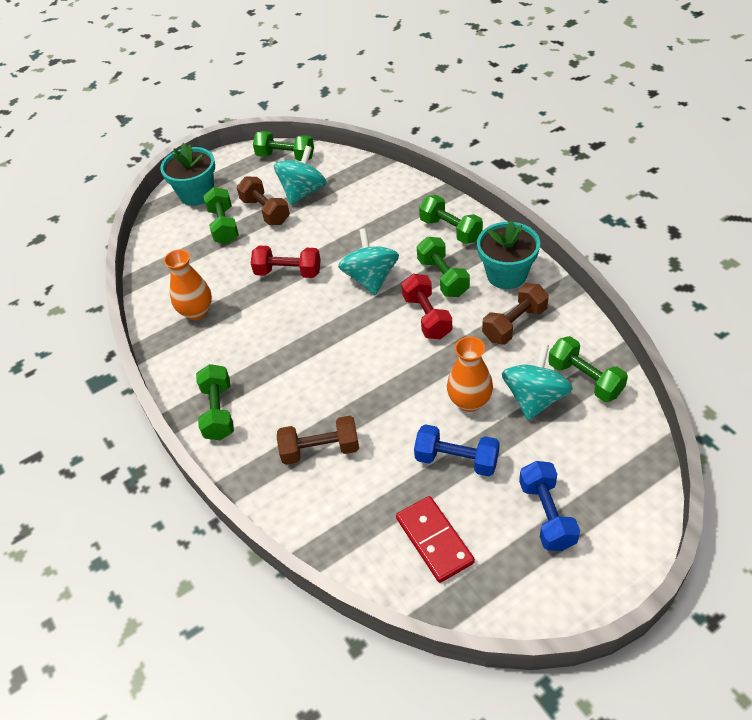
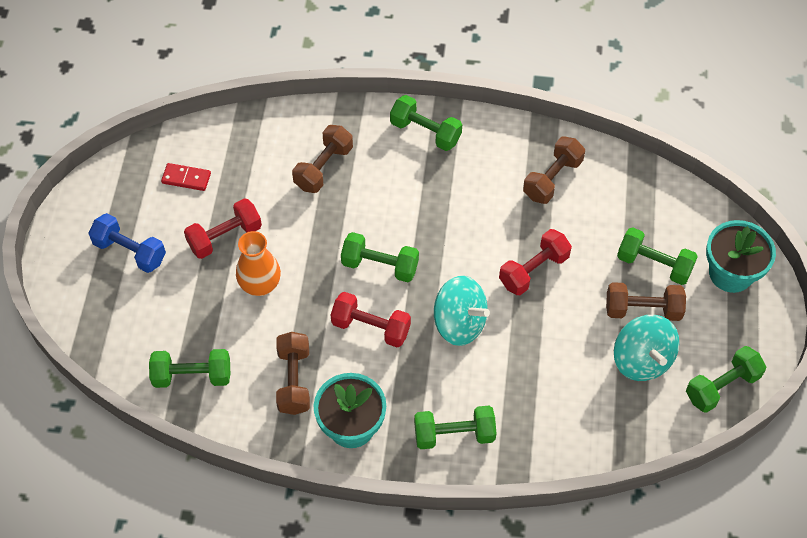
camera: 125 degrees right, 10 degrees up
(196, 312) = (552, 179): orange vase -> brown dumbbell
(434, 540) = (186, 178): red domino -> red domino, size x0.65
(443, 277) = (401, 376): green dumbbell -> green dumbbell (380, 265)
(456, 460) = (225, 237): blue dumbbell -> red dumbbell
(534, 398) = (215, 327): turquoise spinning top -> none

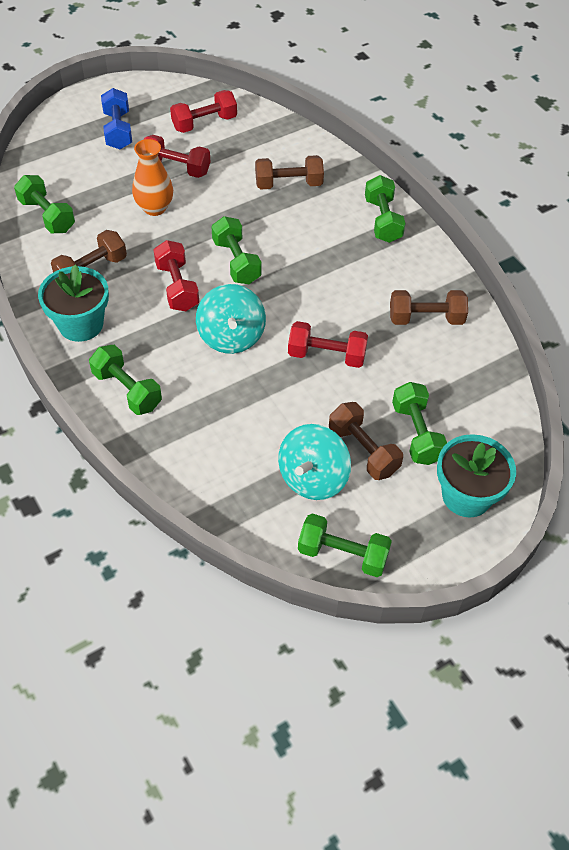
camera: 50 degrees right, 5 degrees down
(186, 178) = (204, 123): red domino -> red dumbbell

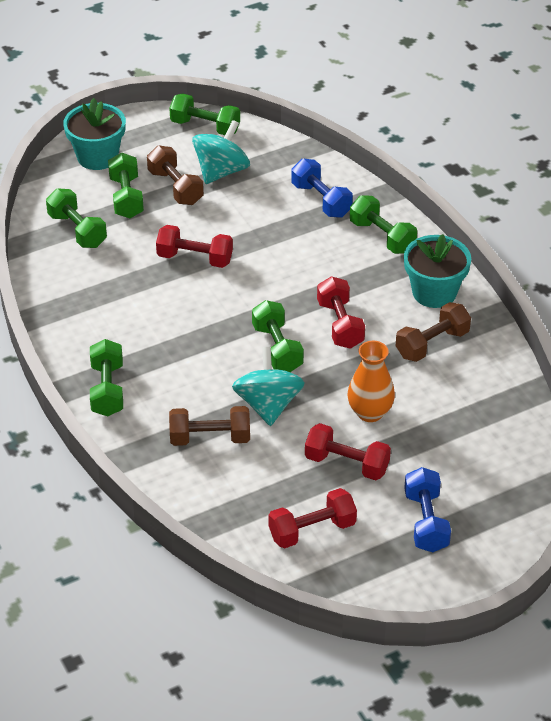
camera: 175 degrees left, 10 degrees down
(47, 216) = (493, 406): green dumbbell -> green dumbbell (77, 230)
(193, 438) = (321, 200): none -> blue dumbbell
(231, 336) = (285, 277): turquoise spinning top -> turquoise spinning top (268, 405)
(426, 319) = (90, 287): brown dumbbell -> none

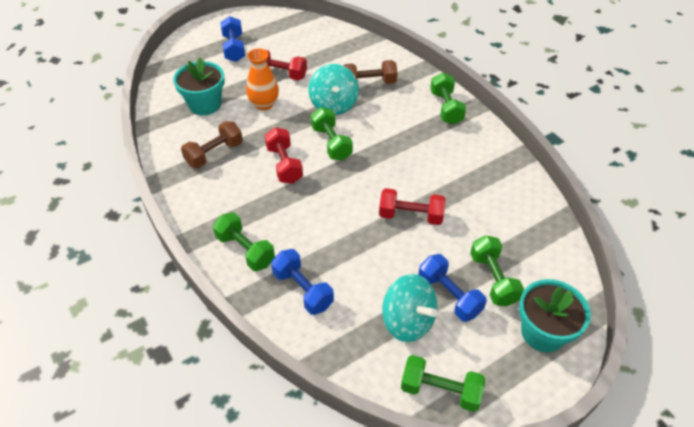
camera: 175 degrees right, 5 degrees up
(77, 230) = (523, 237): green dumbbell -> none
(175, 187) = (449, 295): brown dumbbell -> blue dumbbell
(221, 171) = (408, 321): turquoise spinning top -> turquoise spinning top turned 75 degrees counterclockwise
(312, 530) = (301, 41): red dumbbell -> none
(434, 292) = (206, 197): turquoise flower pot -> turquoise flower pot (205, 104)

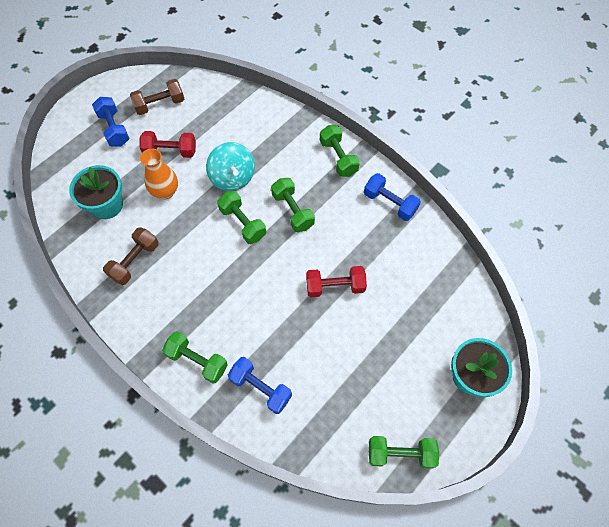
camera: 15 degrees left, 15 degrees up
(284, 164) = (205, 258): red dumbbell -> none
(369, 83) = (259, 144): brown dumbbell -> brown dumbbell (160, 104)
(408, 321) = (358, 395): turquoise spinning top -> none
(449, 295) = (387, 360): blue dumbbell -> blue dumbbell (389, 203)
(493, 279) = (419, 334): green dumbbell -> green dumbbell (293, 211)

